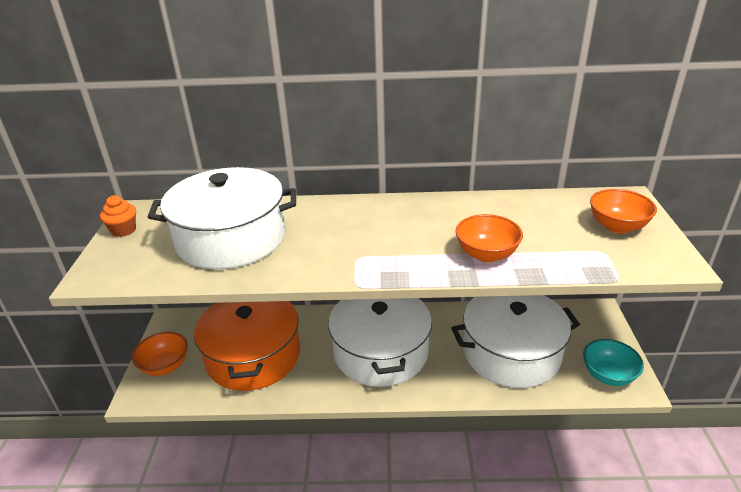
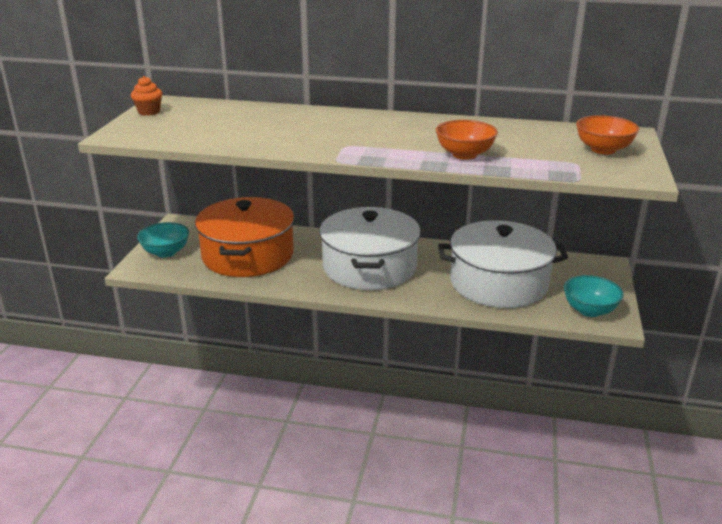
camera: 10 degrees right, 5 degrees down
(165, 366) = (166, 252): orange bowl -> turquoise bowl
(231, 238) = (239, 125): white pot -> none

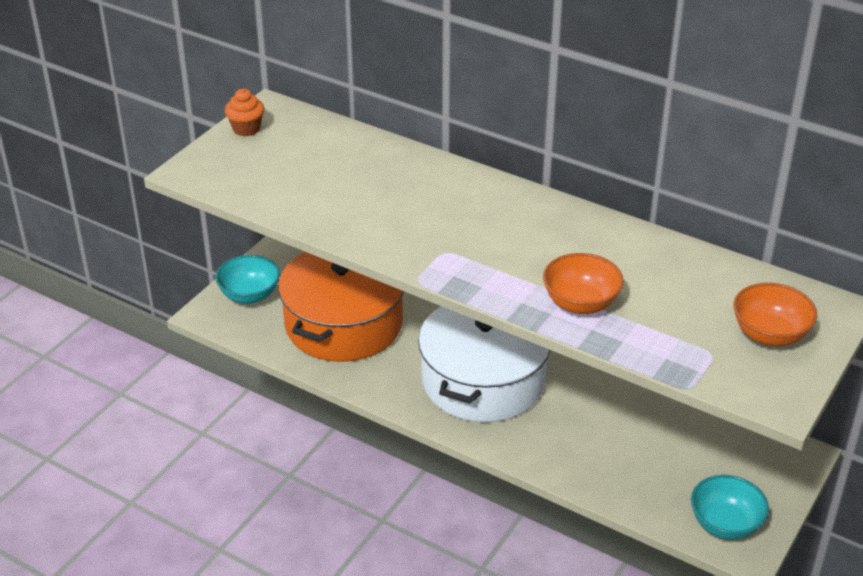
camera: 20 degrees right, 10 degrees up
(498, 283) = (634, 449): white pot -> none

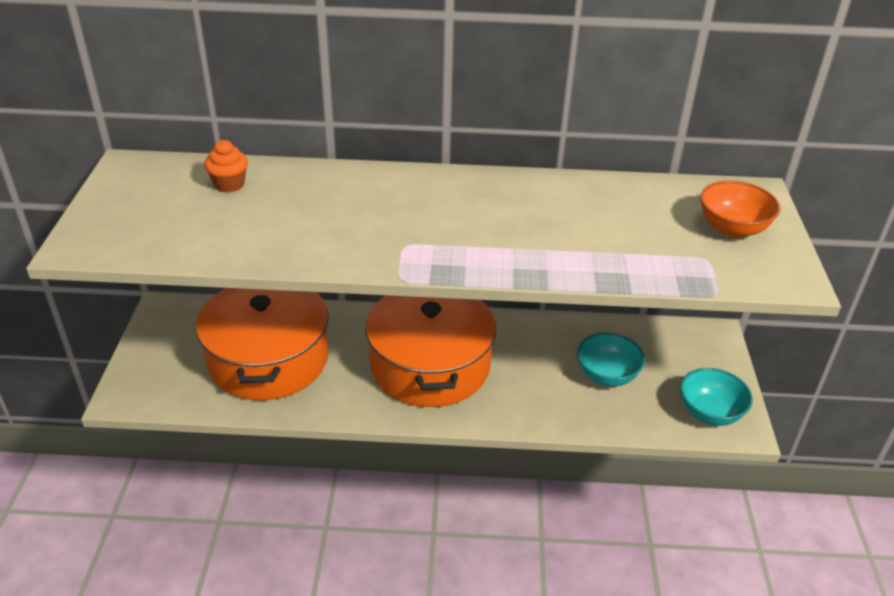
camera: 30 degrees left, 0 degrees up
(246, 129) = (114, 189): orange cupcake -> orange cupcake (229, 184)
(250, 295) = (157, 364): turquoise bowl -> turquoise bowl (607, 375)
(483, 380) = (430, 365): white pot -> orange pot
(580, 303) = (564, 252): orange bowl -> none

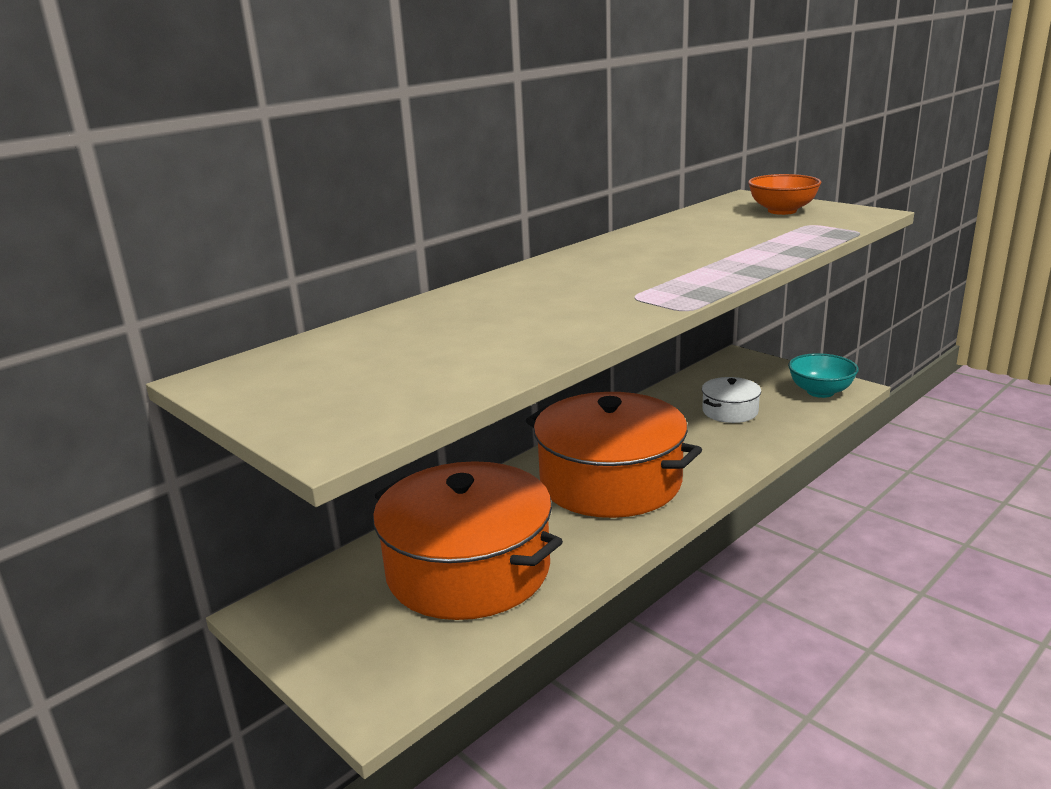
camera: 45 degrees left, 15 degrees down
(229, 184) = (376, 339): orange cupcake -> none
(607, 375) = (730, 411): turquoise bowl -> white pot

